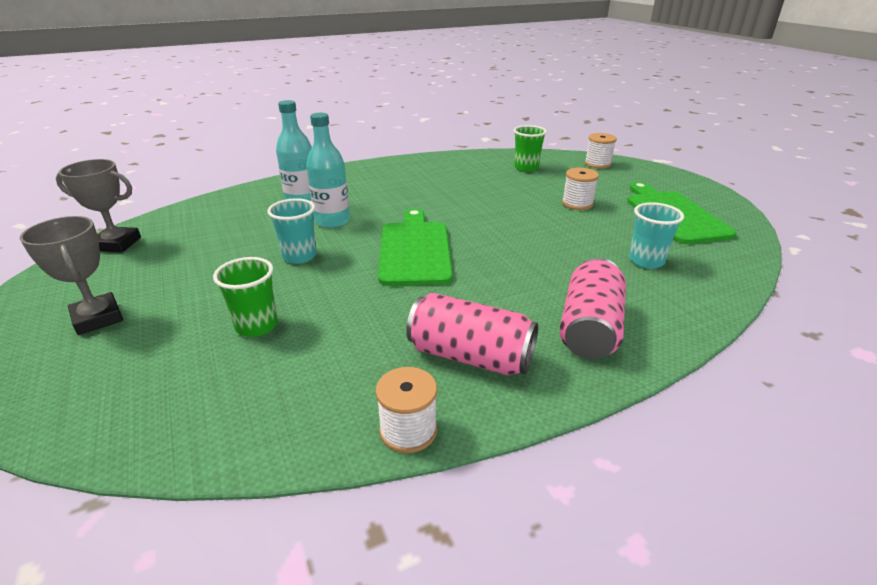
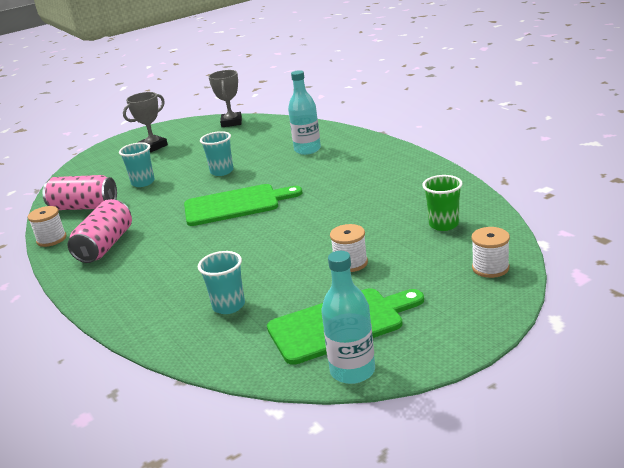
camera: 85 degrees right, 5 degrees down
(256, 326) = (143, 182): green cup -> turquoise cup
(332, 221) = (278, 167): turquoise bottle -> turquoise bottle (352, 371)
(589, 328) = (128, 283): pink can -> pink can (84, 207)

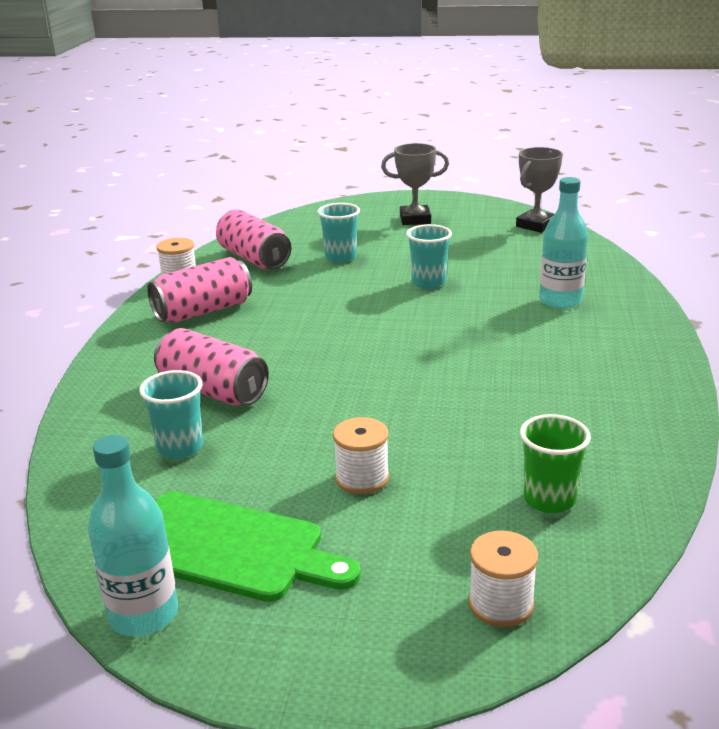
camera: 40 degrees right, 0 degrees up
(194, 274) = (213, 390): none -> pink can
(236, 205) = (376, 331): green cutting board -> none

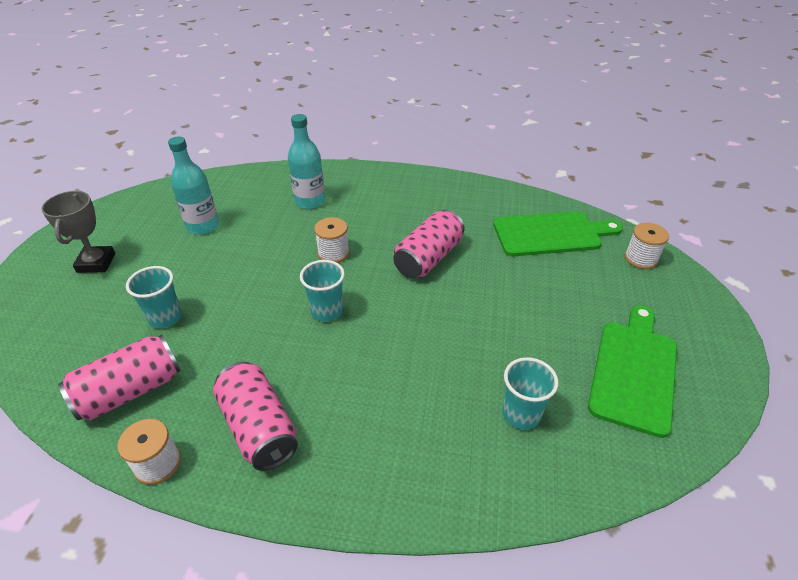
camera: 90 degrees left, 15 degrees up
(143, 614) = (711, 409): turquoise bottle -> turquoise bottle (203, 226)
(213, 390) = (429, 401): pink can -> pink can (428, 258)
(362, 478) = (545, 306): white spool -> white spool (333, 253)
(428, 282) = (252, 262): turquoise cup -> turquoise cup (327, 311)
(536, 225) = (161, 196): grey trophy -> none
(549, 499) = (551, 234): green cup -> green cutting board

